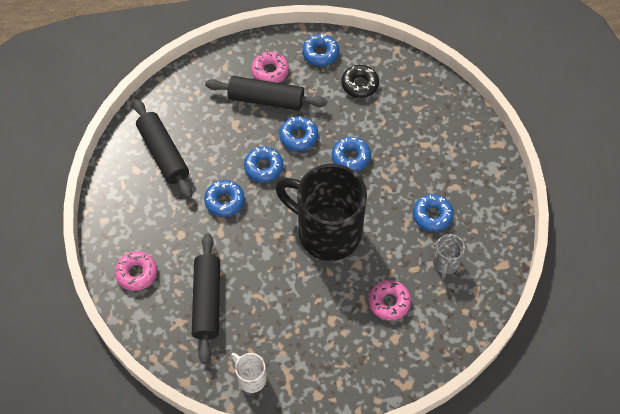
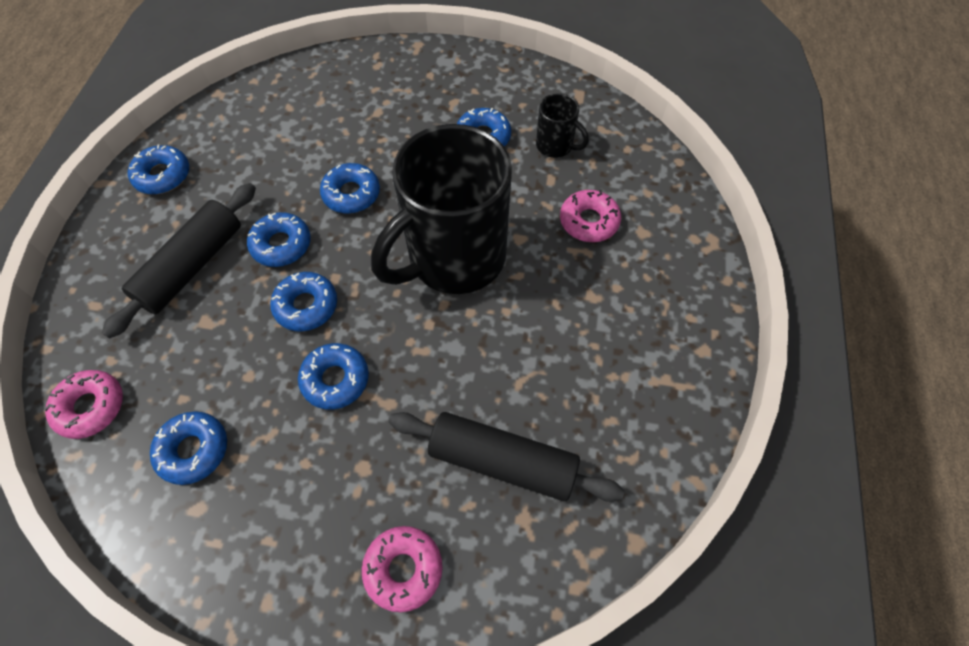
camera: 70 degrees left, 0 degrees up
(164, 153) = (193, 450): black rolling pin -> blue donut
(251, 378) = (655, 434): white mug -> none
(270, 71) = (147, 246): pink donut -> pink donut (90, 407)
(359, 84) = (244, 148): black donut -> none
(445, 263) = (556, 146): grey mug -> black mug

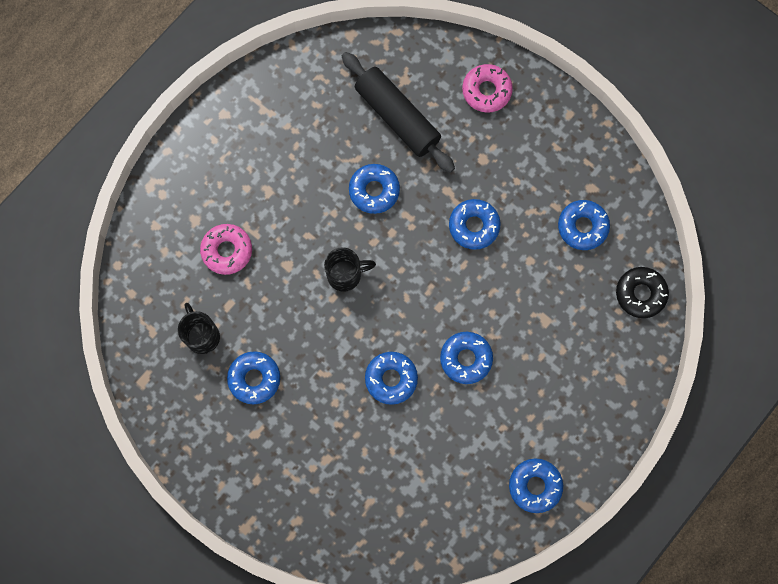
camera: 150 degrees left, 15 degrees up
(90, 407) = (640, 294): pink donut -> black donut
(192, 266) = (539, 375): black rolling pin -> none
(306, 306) = (469, 294): blue donut -> blue donut (374, 191)
(453, 259) = (345, 275): black mug -> black mug, size x0.42

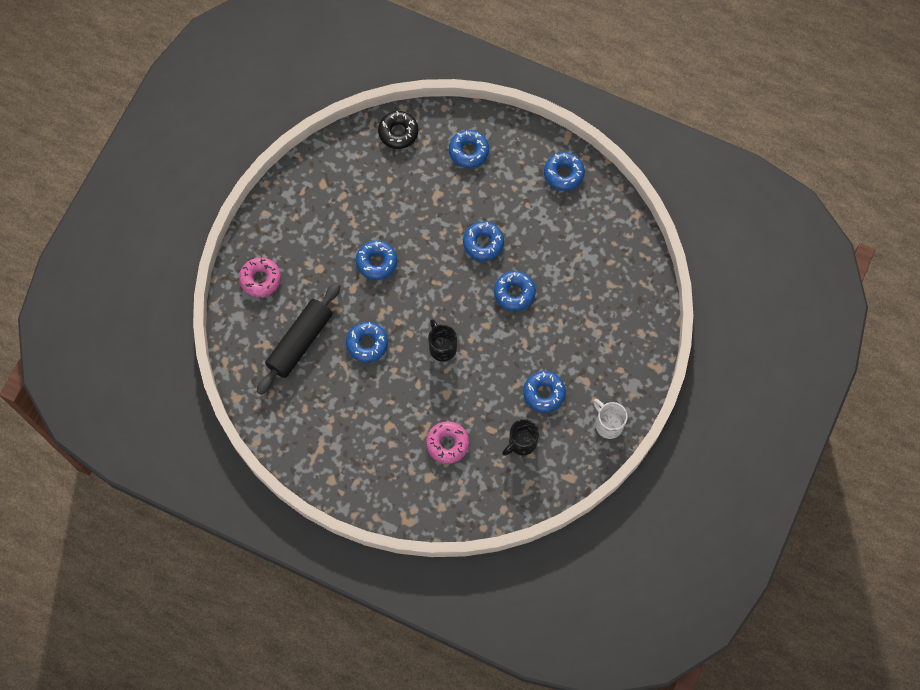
camera: 105 degrees left, 5 degrees down
(193, 445) = (608, 424): none -> white mug
(582, 227) = (356, 184): blue donut -> blue donut (468, 151)

